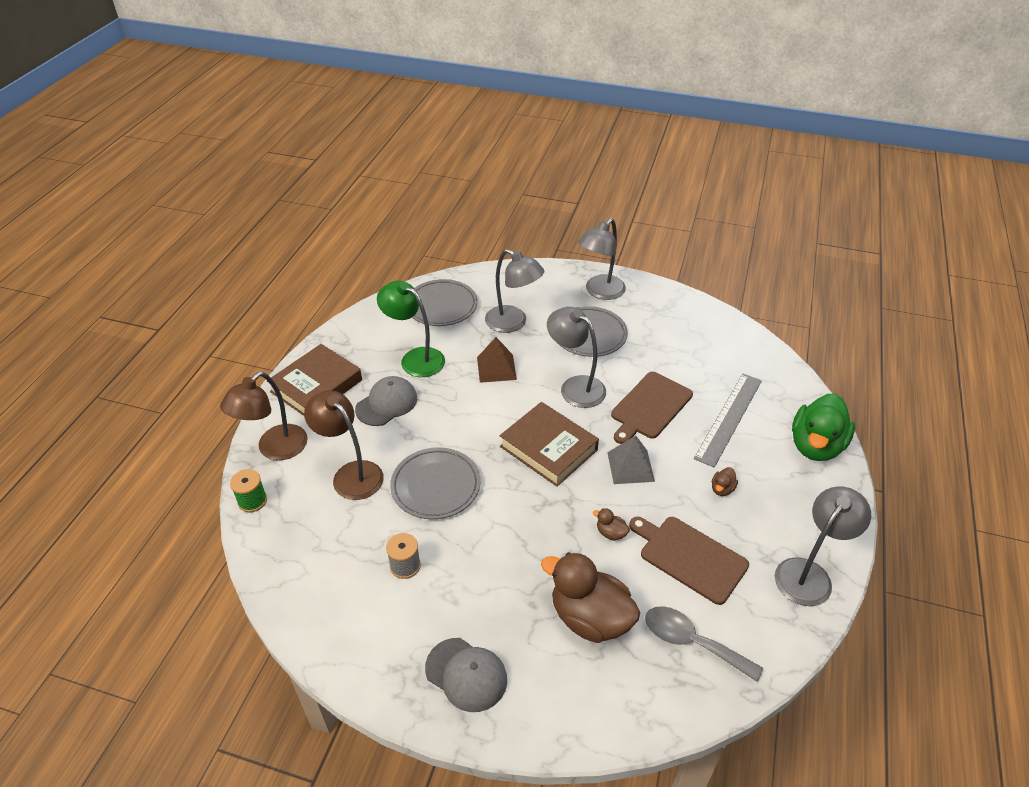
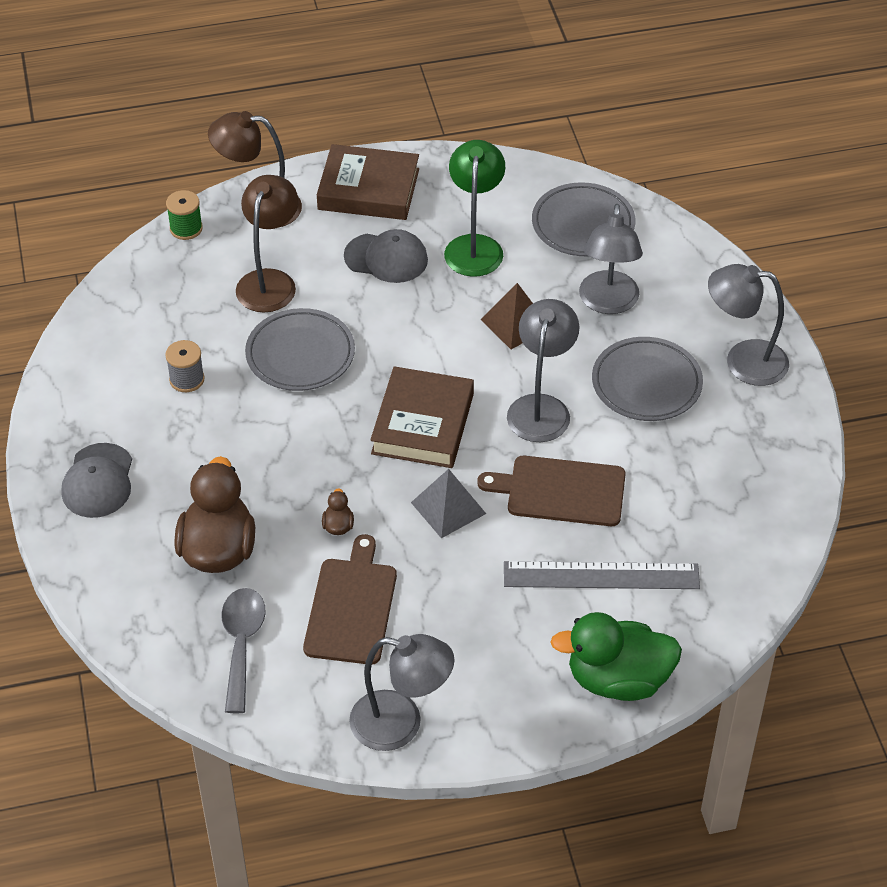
camera: 60 degrees right, 5 degrees up
(722, 489) = (474, 605): brown duck -> none

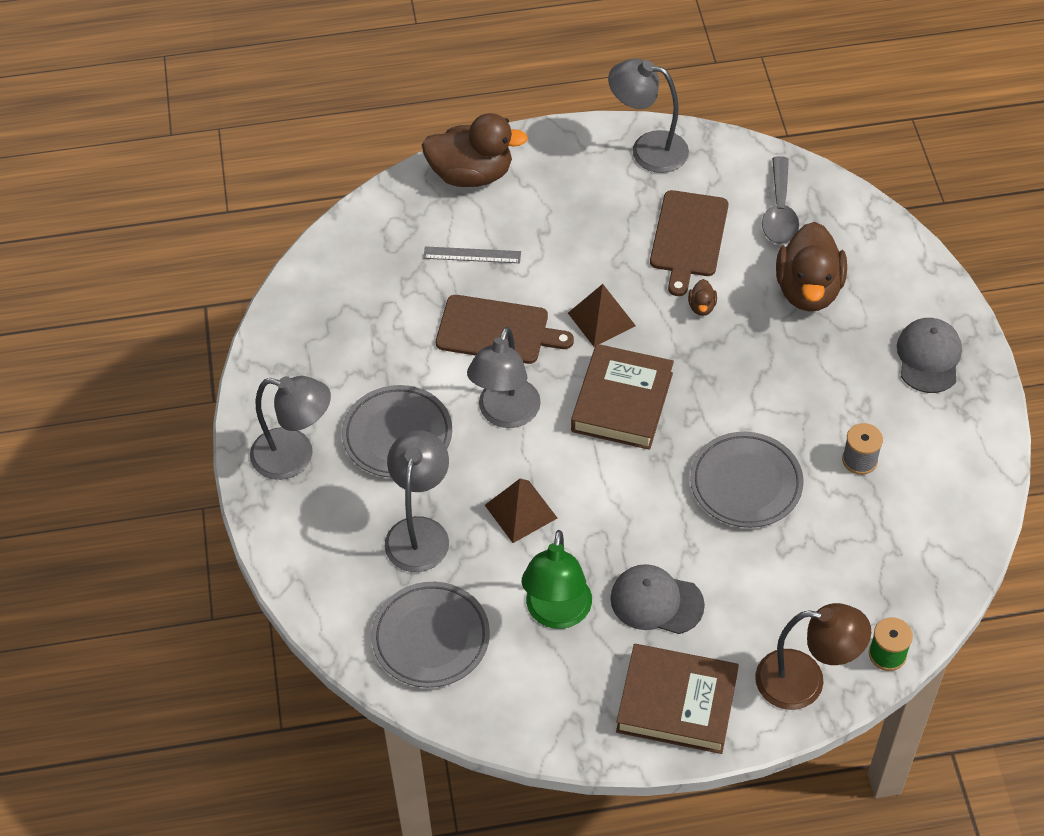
camera: 175 degrees left, 5 degrees up
(270, 281) = (784, 576): brown lamp -> none
(448, 508) = (601, 319): grey pyramid -> brown pyramid
(601, 575) = (472, 255): grey ruler -> grey ruler, size x0.57
(618, 679) = (471, 174): green duck -> brown duck

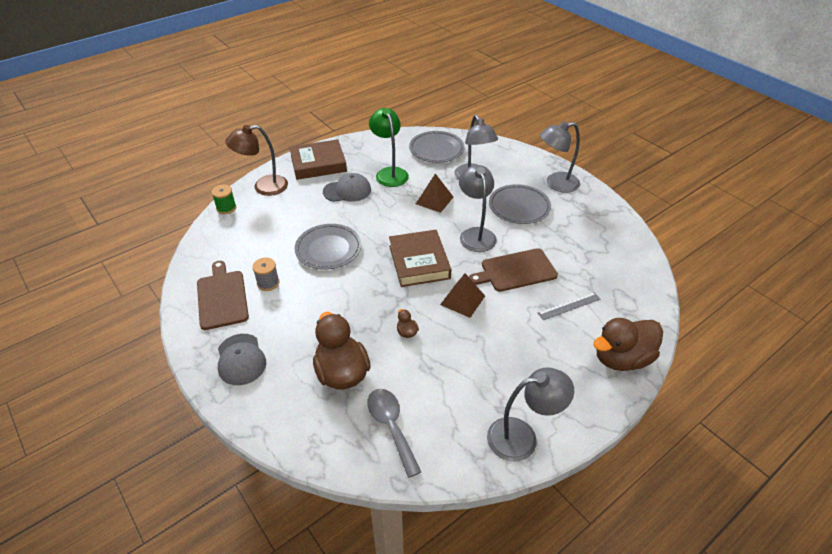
camera: 150 degrees right, 10 degrees down
(688, 237) = (445, 376): brown cutting board -> brown cutting board (222, 297)

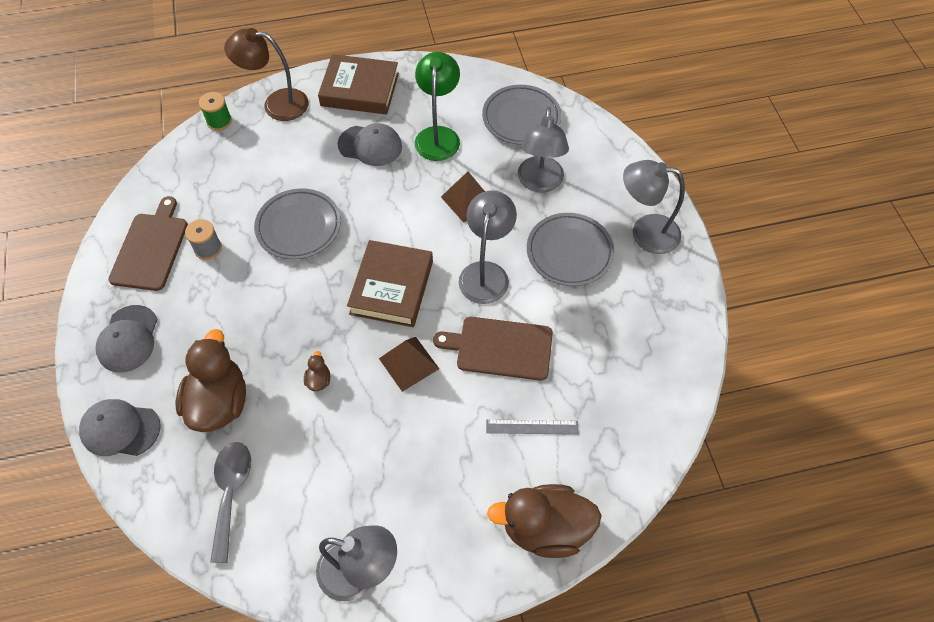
camera: 25 degrees right, 15 degrees up
(273, 420) = (120, 429): none -> grey cap

